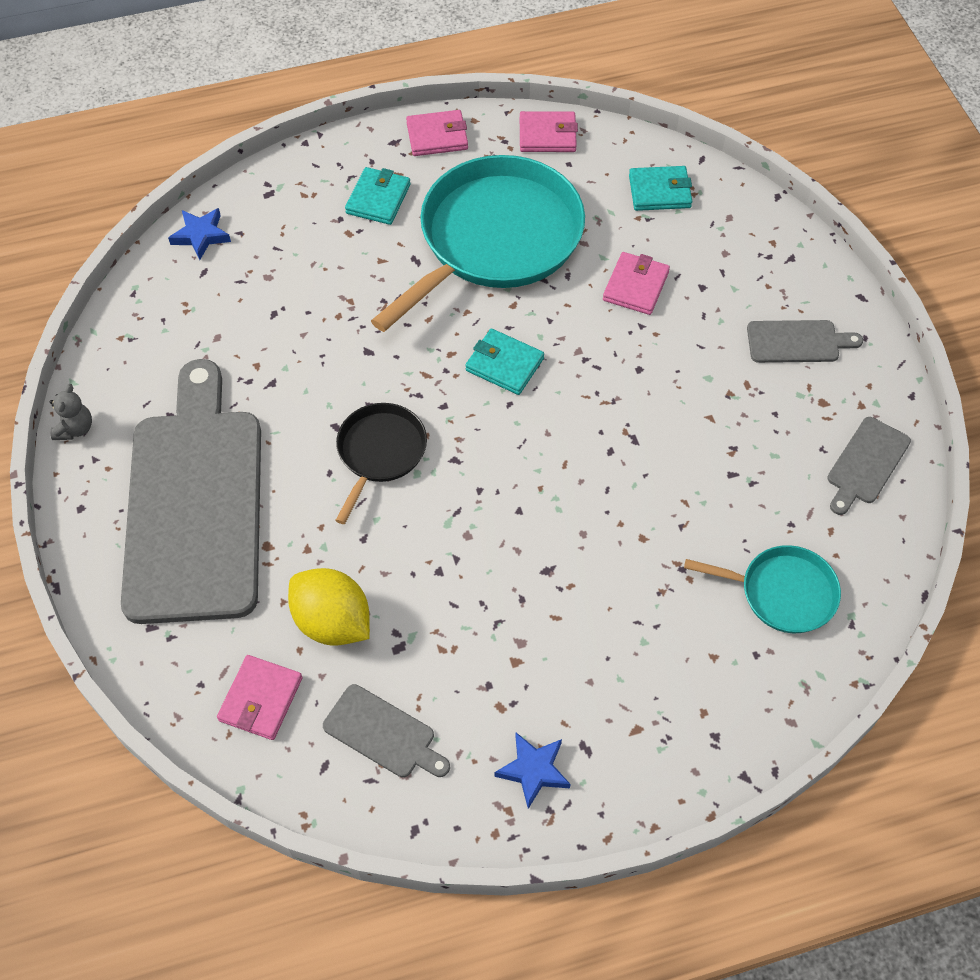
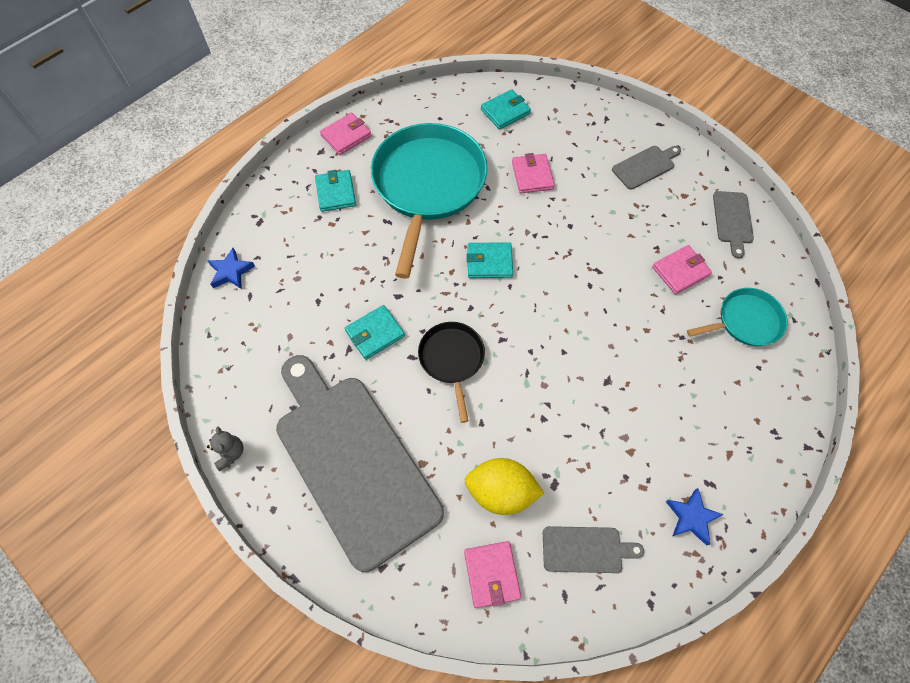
camera: 30 degrees left, 5 degrees up
(312, 380) = (375, 333): none -> turquoise wallet
(547, 135) = (414, 106): pink wallet -> pink wallet (680, 271)

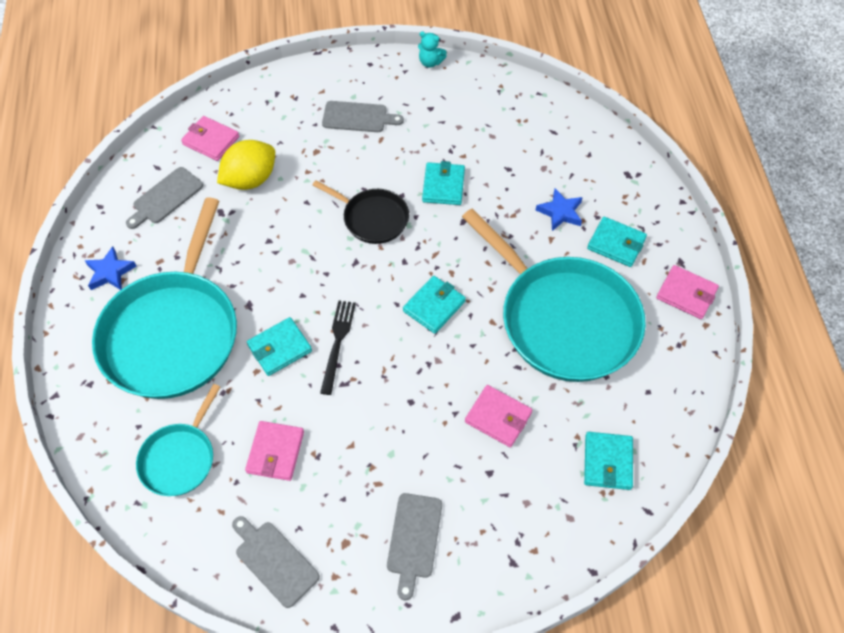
camera: 130 degrees right, 5 degrees down
(230, 453) = (430, 62): grey teddy bear -> turquoise teddy bear
(231, 272) = (588, 132): blue star -> blue star (560, 212)
(346, 136) = (686, 294): pink wallet -> pink wallet turned 60 degrees counterclockwise
(353, 461) = (358, 117): grey cutting board -> grey cutting board, size x0.41
(575, 297) = (337, 343): none -> black fork
(616, 330) = (279, 348): none -> turquoise wallet
(682, 412) = (173, 333): none -> turquoise pan

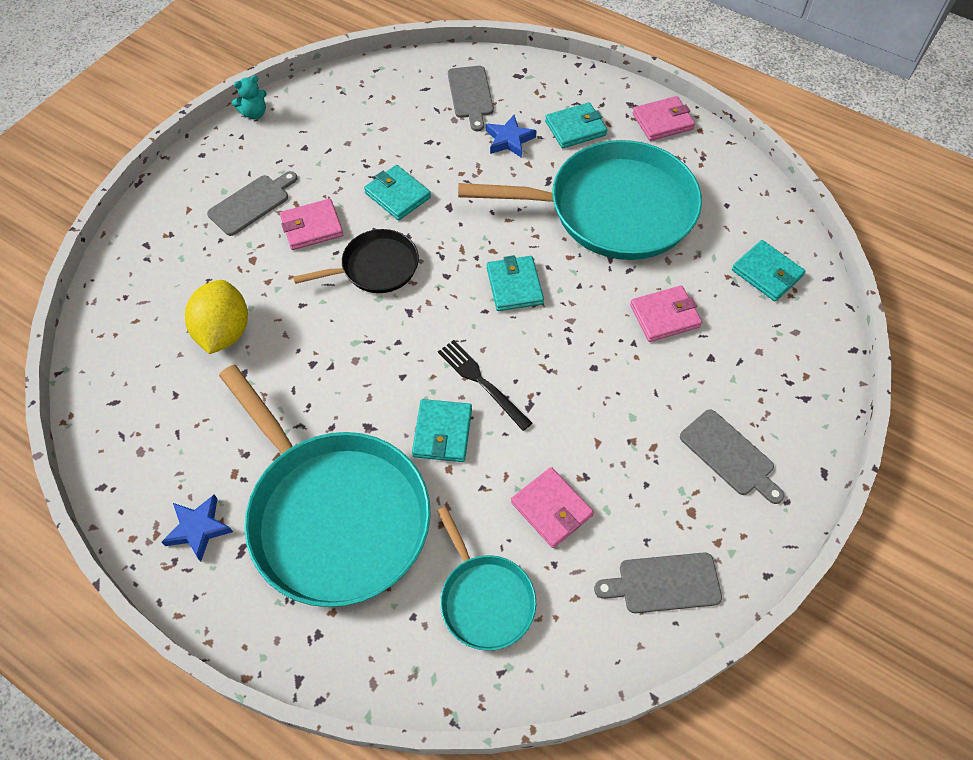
camera: 50 degrees left, 0 degrees up
(166, 197) = (161, 418): grey cutting board -> grey cutting board (471, 95)
(211, 140) = (137, 334): pink wallet -> pink wallet (312, 227)

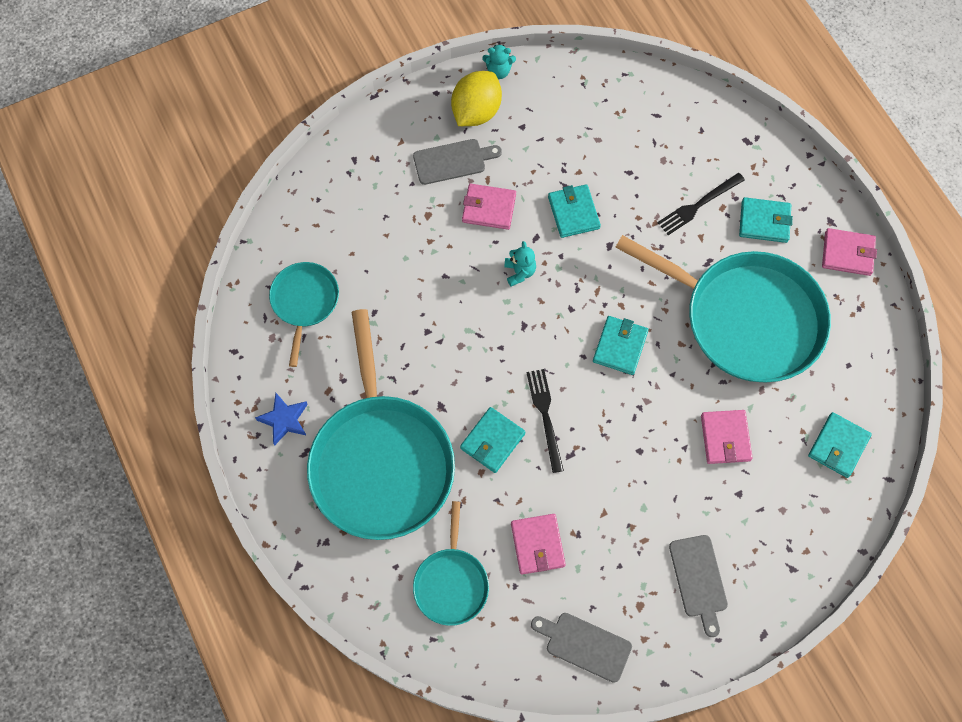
camera: 30 degrees right, 10 degrees up
(160, 399) = (304, 302): none -> turquoise pan
(224, 332) = (376, 269): yellow lemon -> yellow lemon (476, 112)
(376, 267) = (519, 272): black pan -> turquoise teddy bear
(471, 95) = (692, 141): grey cutting board -> none
(509, 140) = (699, 205): blue star -> black fork
(664, 316) = (725, 438): pink wallet -> pink wallet turned 75 degrees clockwise
(767, 273) = (838, 446): turquoise wallet -> turquoise wallet turned 45 degrees clockwise

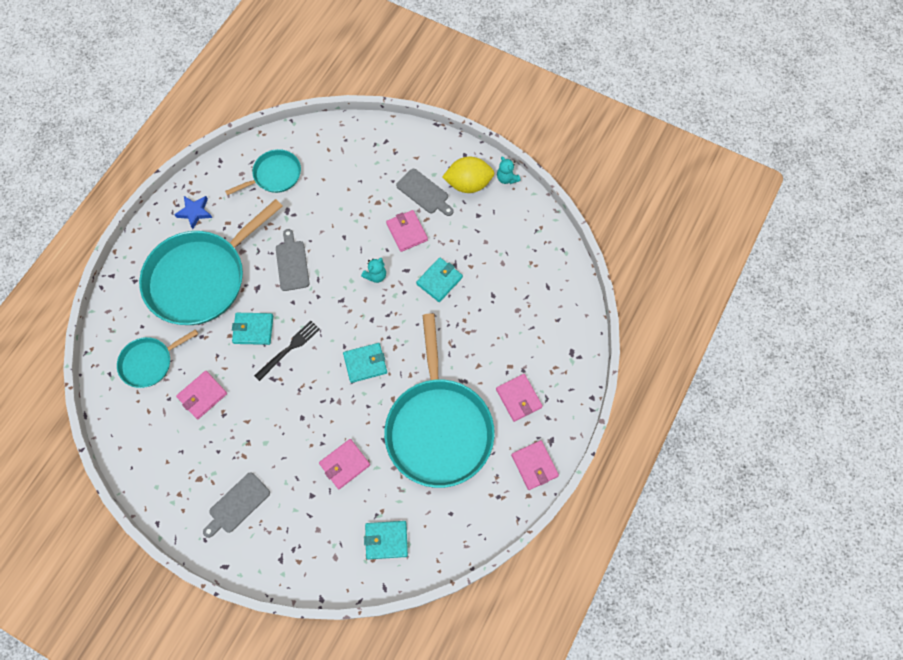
camera: 55 degrees right, 0 degrees up
(584, 645) = (154, 461): grey cutting board -> grey cutting board (292, 263)
(699, 205) = (500, 350): black fork -> none
(764, 222) = (518, 398): turquoise wallet -> pink wallet

